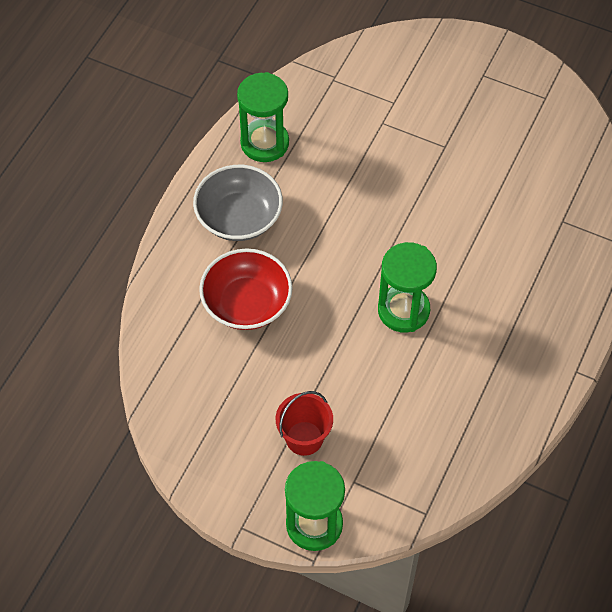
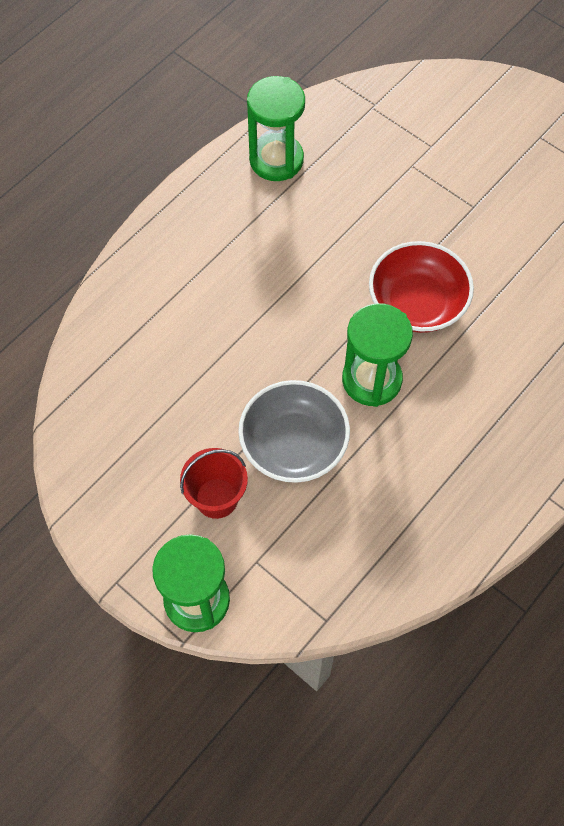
camera: 15 degrees right, 5 degrees up
(239, 217) = (223, 234): grey bowl -> grey bowl (293, 444)
(247, 303) = (201, 331): red bowl -> red bowl (417, 303)

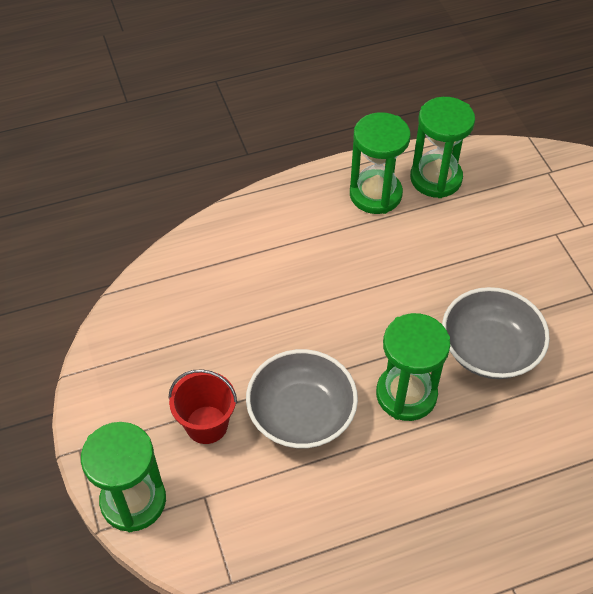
camera: 30 degrees right, 10 degrees down
(231, 202) = (375, 194): none -> green hourglass
(417, 303) = (489, 349): red bowl -> grey bowl

